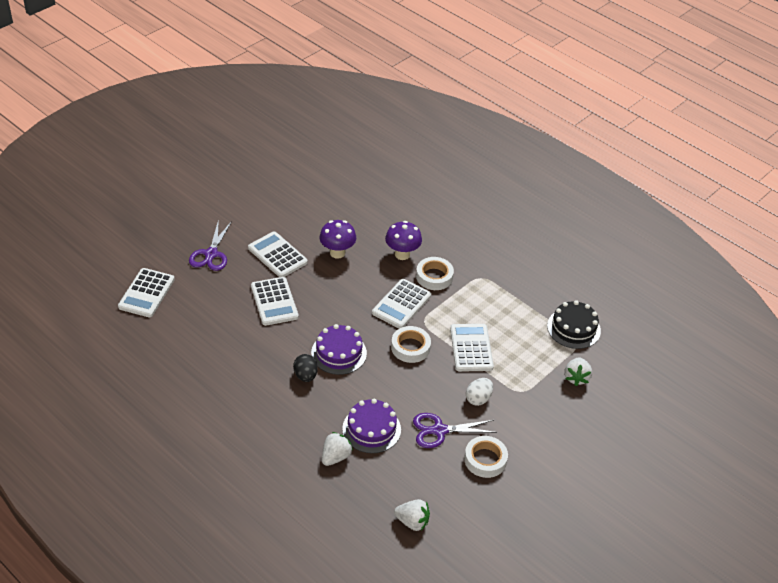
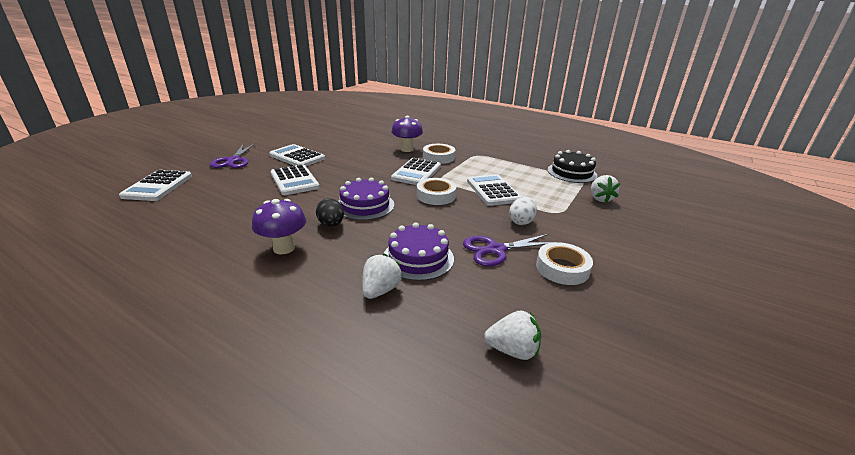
camera: 10 degrees left, 15 degrees down
(337, 253) = (351, 152): purple mushroom -> purple mushroom (284, 248)

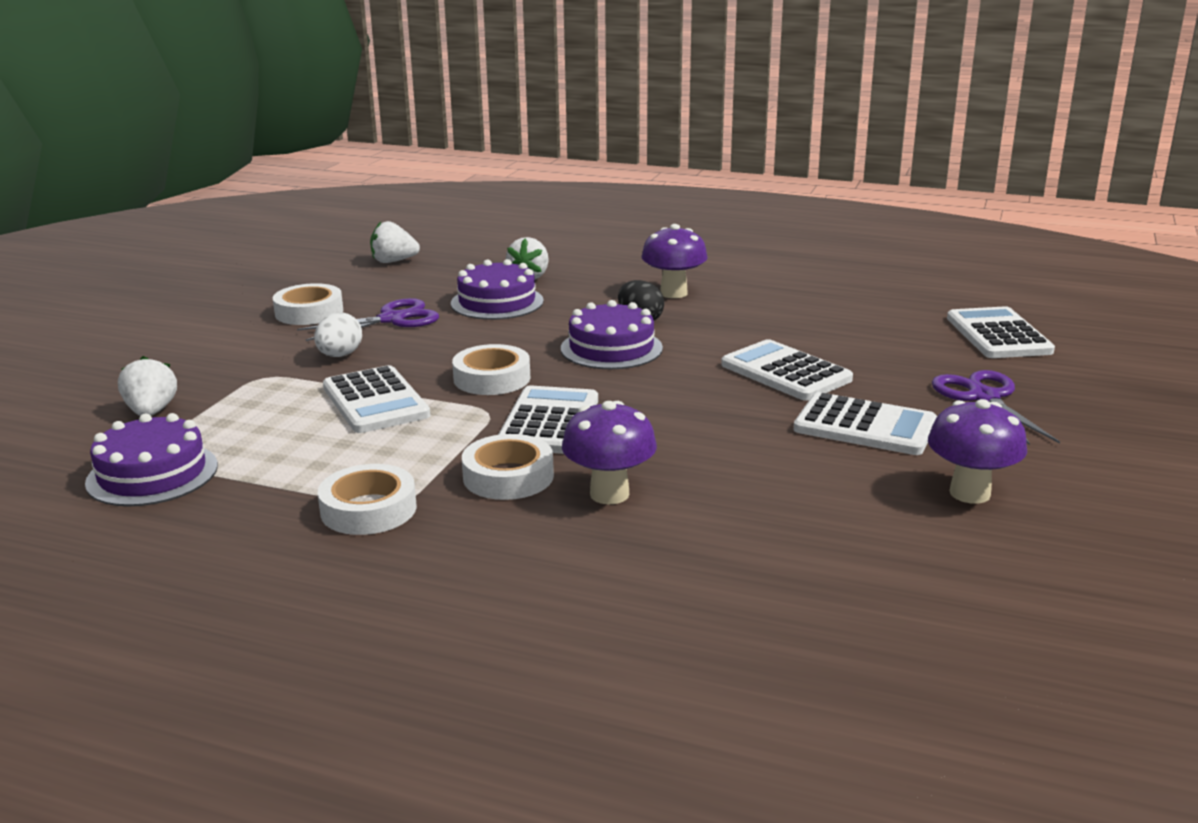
camera: 170 degrees right, 5 degrees down
(297, 138) = (969, 493): none -> purple mushroom
(486, 154) = (368, 509): none -> white tape
(571, 172) = (152, 474): black cake -> purple cake

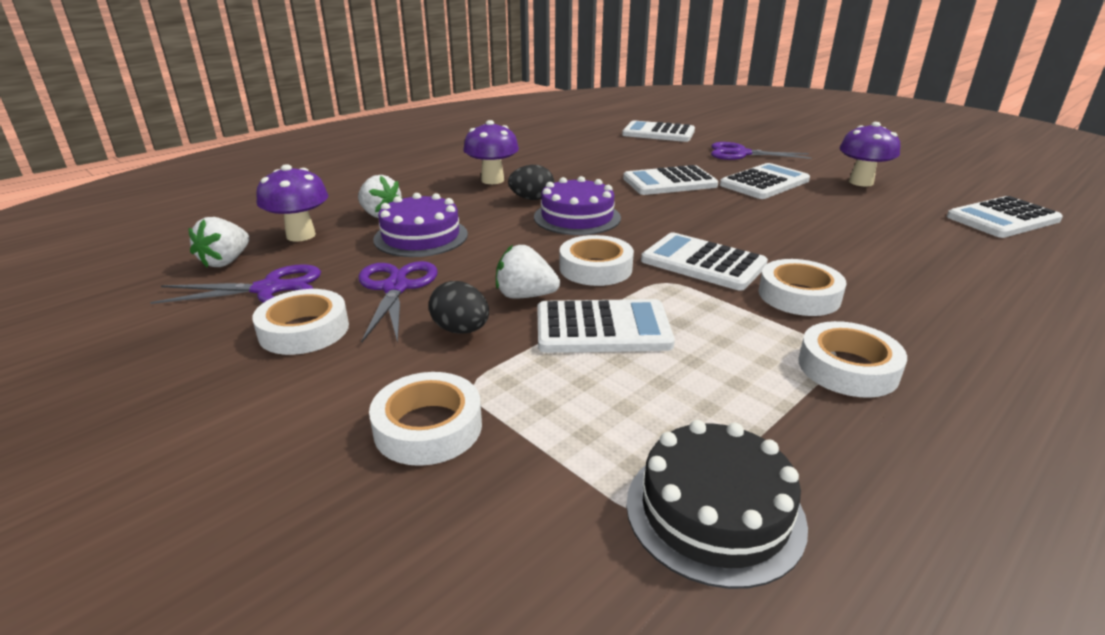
camera: 65 degrees left, 5 degrees up
(151, 412) = (506, 494): white strawberry -> white strawberry (525, 296)
(152, 474) = (714, 511): purple cake -> black cake
(210, 376) = (428, 427): none -> white tape
(340, 355) = (461, 330): white egg -> black egg
(360, 286) = (269, 289): none -> purple scissors
(609, 494) = (840, 266): purple mushroom -> purple mushroom (301, 235)
(935, 614) = (1002, 219): none -> white calculator

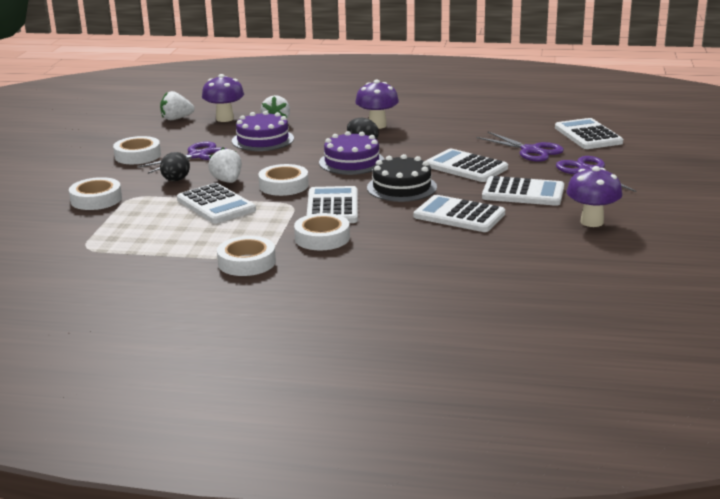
camera: 55 degrees right, 5 degrees down
(269, 289) = (162, 136): purple scissors -> purple scissors (530, 150)
(714, 511) = (98, 257): black cake -> black cake (401, 187)
(1002, 219) = (588, 280): white calculator -> white calculator (459, 215)

